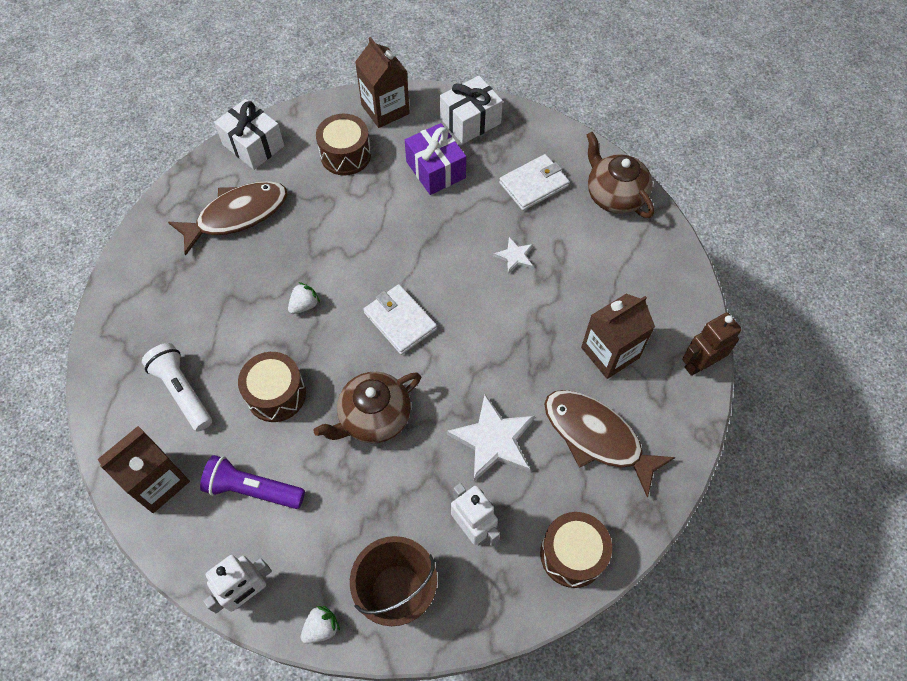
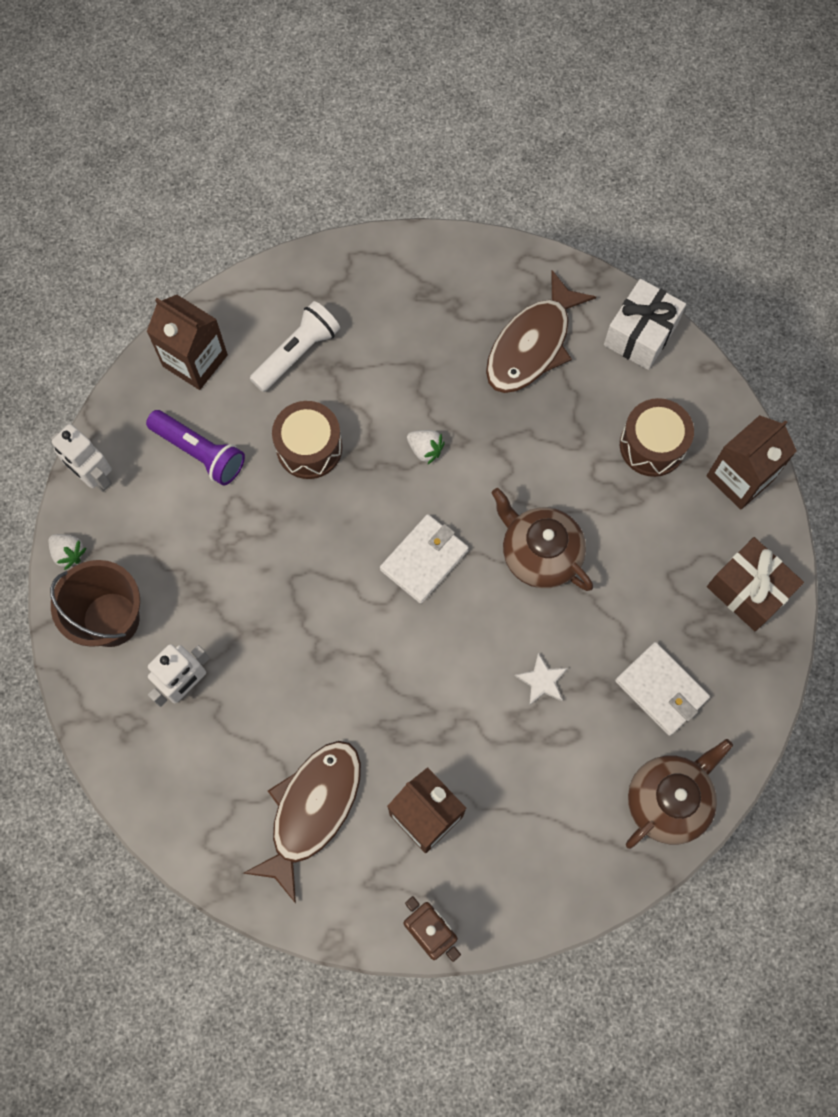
camera: 80 degrees right, 10 degrees up
(237, 215) = (532, 345): brown fish -> brown fish turned 75 degrees clockwise
(253, 489) = (199, 452): purple flashlight -> purple flashlight turned 120 degrees clockwise
(374, 417) = (298, 556): brown teapot -> brown teapot (539, 554)
(436, 170) = (655, 560): purple gift -> none
(470, 121) = (748, 590): white gift -> brown gift
(493, 440) = (290, 691): white star -> none
(572, 554) = (171, 796): brown drum -> none

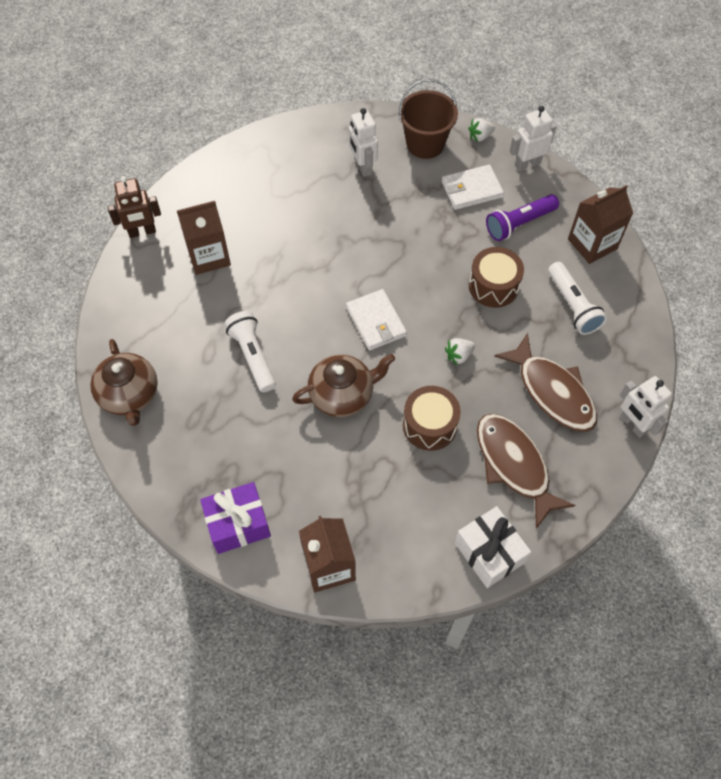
camera: 115 degrees right, 10 degrees down
(312, 810) = (249, 201): brown fish -> brown fish (552, 391)
(424, 248) = (633, 424): none -> white robot
(542, 681) = (253, 356): white star -> white flashlight
(652, 445) = (388, 513): brown drum -> brown drum (429, 425)
(661, 690) = (203, 427): white wallet -> white wallet (471, 189)
(748, 590) = (238, 524): brown gift -> purple gift

